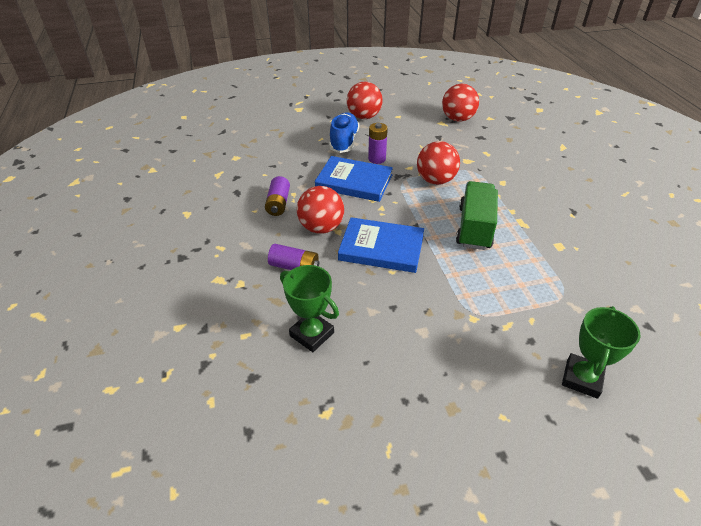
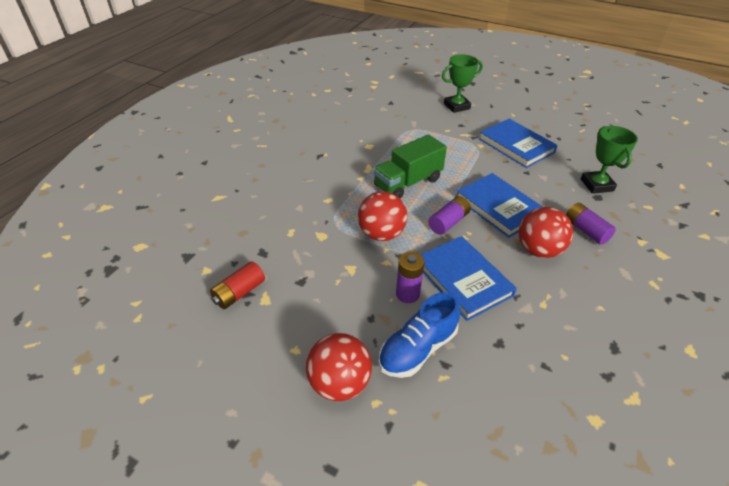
camera: 140 degrees left, 0 degrees up
(278, 203) = (568, 300): purple battery -> purple battery (448, 222)
(439, 345) = (516, 145): none -> blue book
(457, 119) = (239, 293): red ball -> red battery

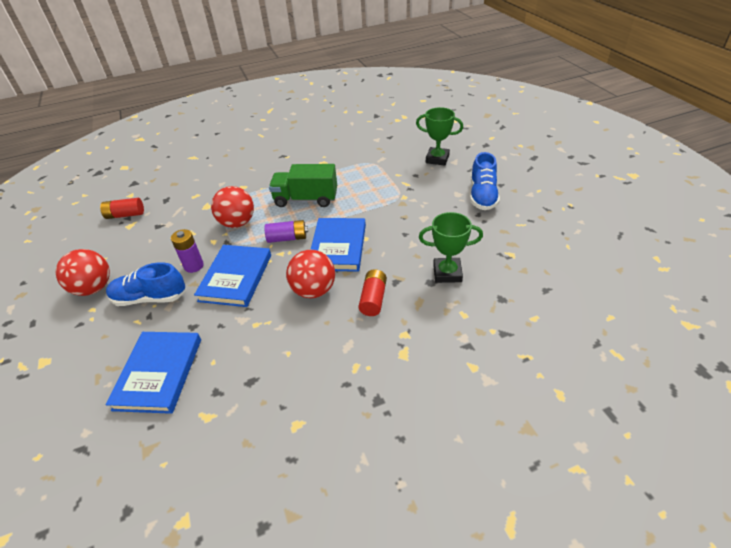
camera: 45 degrees right, 0 degrees up
(516, 145) = (433, 210): blue book -> blue book (158, 373)
(530, 121) = (482, 196): none -> blue shoe
(585, 230) = (373, 299): purple battery -> red battery
(596, 185) = (447, 273): green trophy -> green trophy turned 60 degrees clockwise

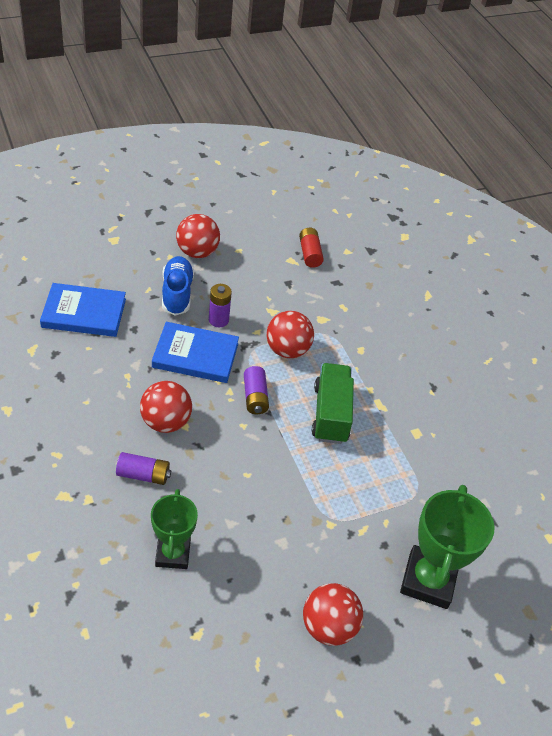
camera: 80 degrees right, 5 degrees up
(338, 247) = (234, 445): blue book -> none
(373, 299) = (143, 475): red battery -> purple battery
(437, 159) = (428, 580): green trophy -> green trophy, size x1.53
(482, 196) = (328, 626): blue shoe -> red ball

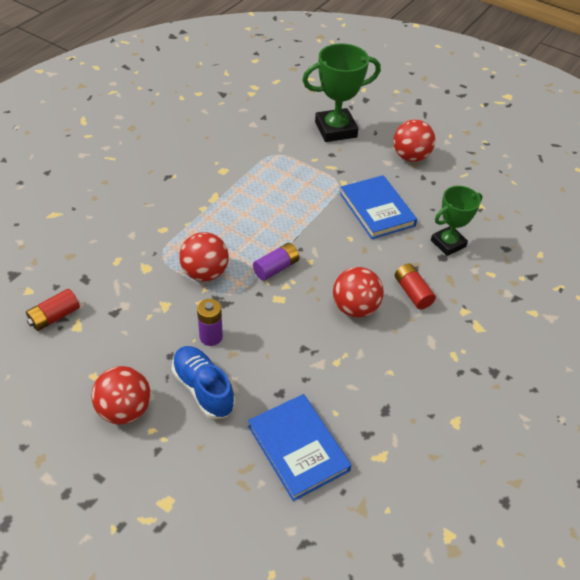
camera: 120 degrees left, 0 degrees up
(143, 475) = (412, 292): purple battery -> red battery
(177, 293) = (203, 389): blue shoe -> blue shoe turned 90 degrees clockwise
(195, 355) = (269, 329): blue book -> blue book (377, 209)
(330, 414) = (250, 219): green truck -> none

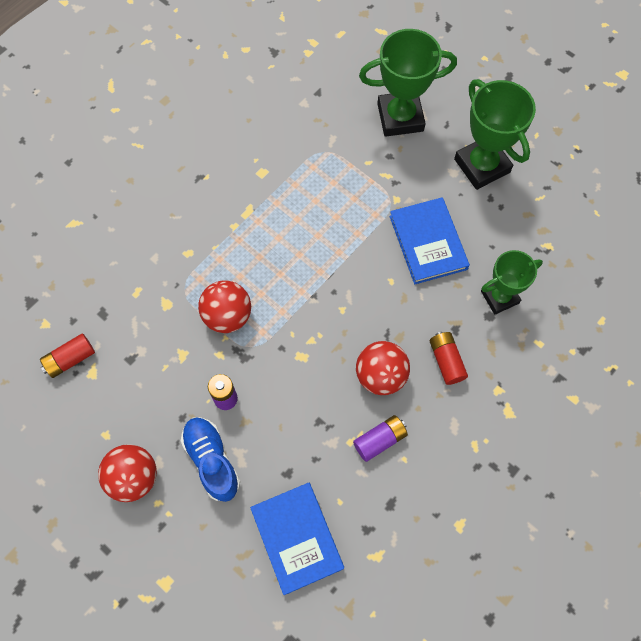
camera: 10 degrees right, 20 degrees up
(276, 268) = (304, 315): purple battery -> purple battery (380, 440)
(410, 157) = (481, 166): red ball -> green trophy

